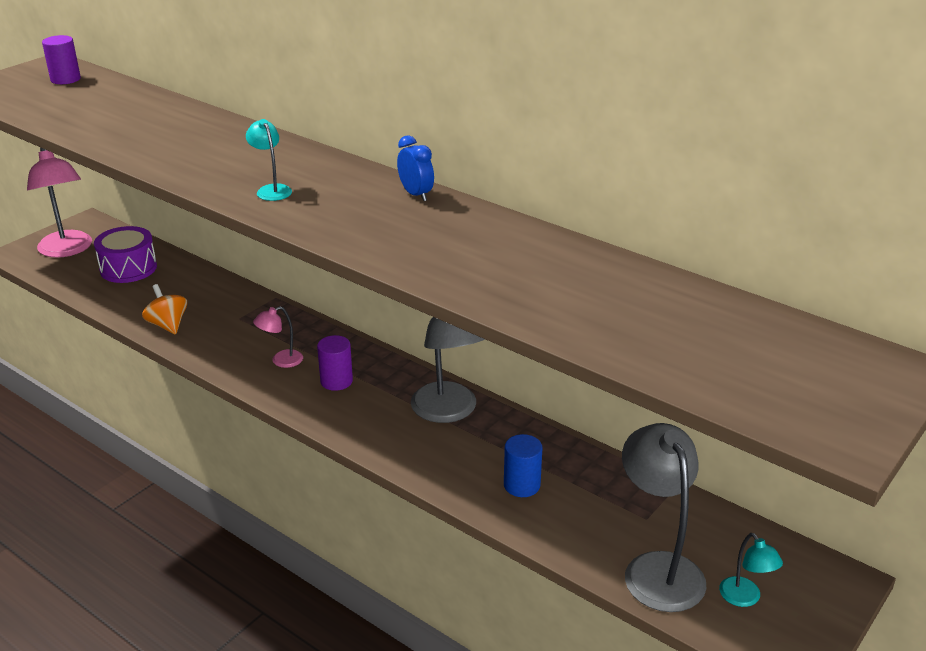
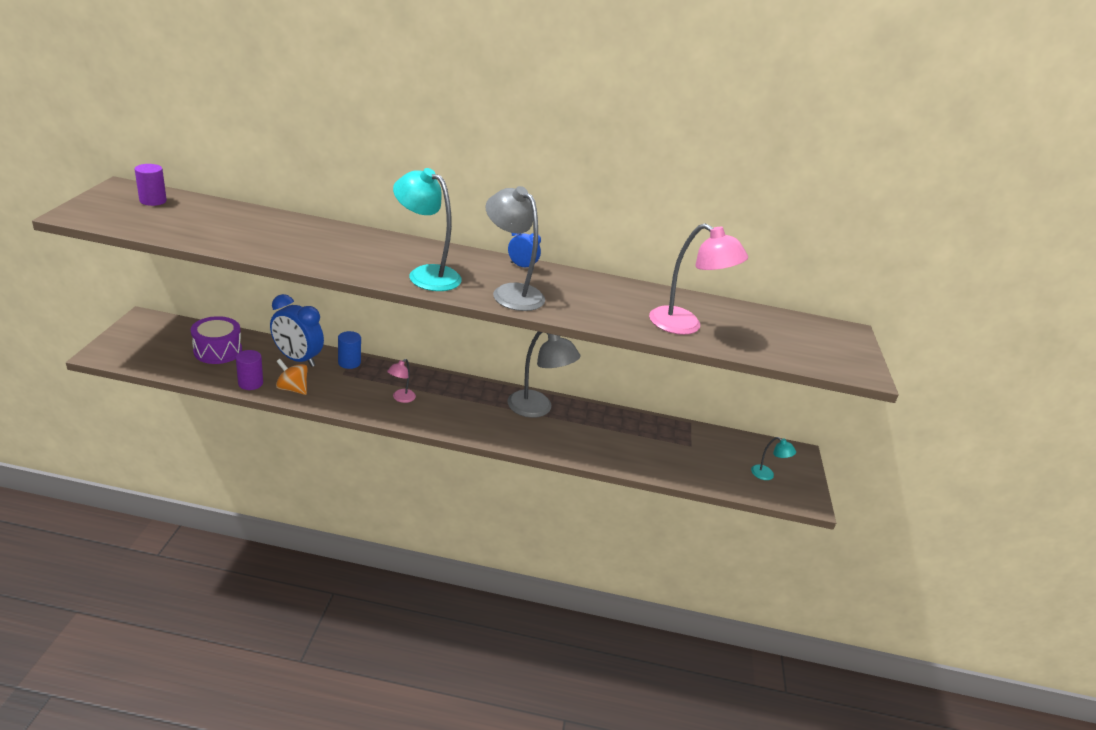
camera: 35 degrees left, 0 degrees up
(67, 250) = (148, 344): pink lamp -> pink lamp (685, 326)
(204, 292) = (297, 359): none -> blue clock
(271, 190) = (426, 274): turquoise lamp -> turquoise lamp, size x2.03
(336, 381) = (450, 404): purple cylinder -> purple cylinder (250, 383)
(522, 485) = (614, 443): blue cylinder -> blue cylinder (349, 362)
(658, 568) = (717, 471): grey lamp -> grey lamp (511, 292)

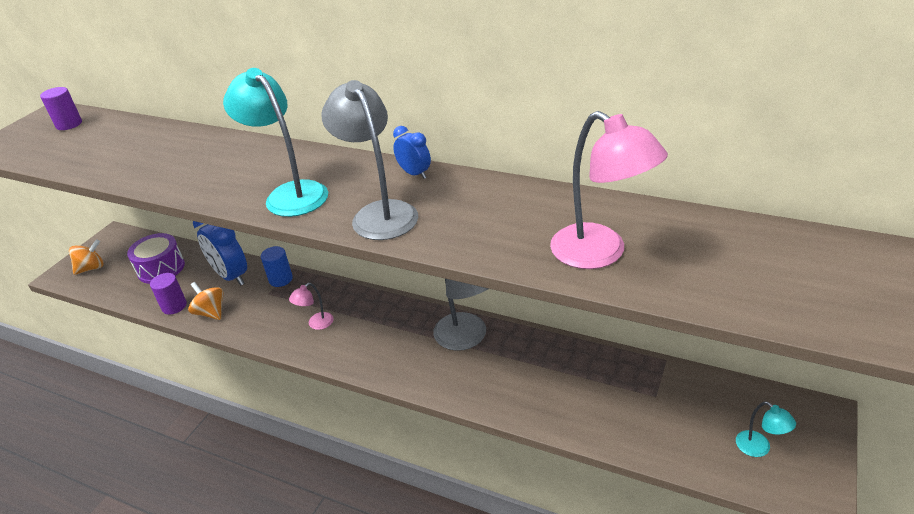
camera: 25 degrees right, 5 degrees up
(136, 349) = (91, 268): none -> orange spinning top

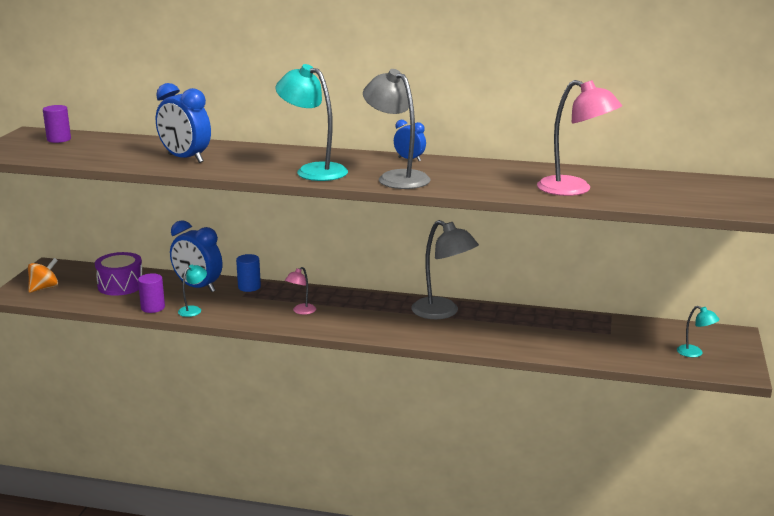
camera: 15 degrees left, 15 degrees down
(167, 164) = (185, 158): none -> blue clock
(211, 312) = (193, 310): orange spinning top -> turquoise lamp

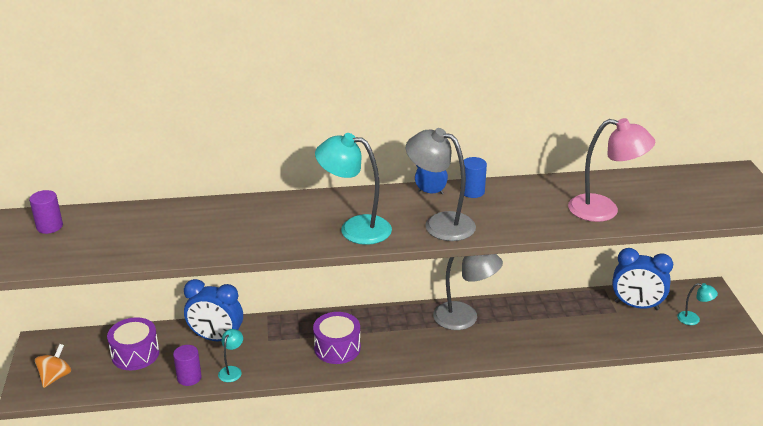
camera: 20 degrees left, 10 degrees up
(185, 158) = (213, 233): blue clock -> blue clock (636, 305)
(249, 287) = (267, 326): blue cylinder -> blue cylinder (472, 192)
(301, 311) = (337, 348): pink lamp -> purple drum

